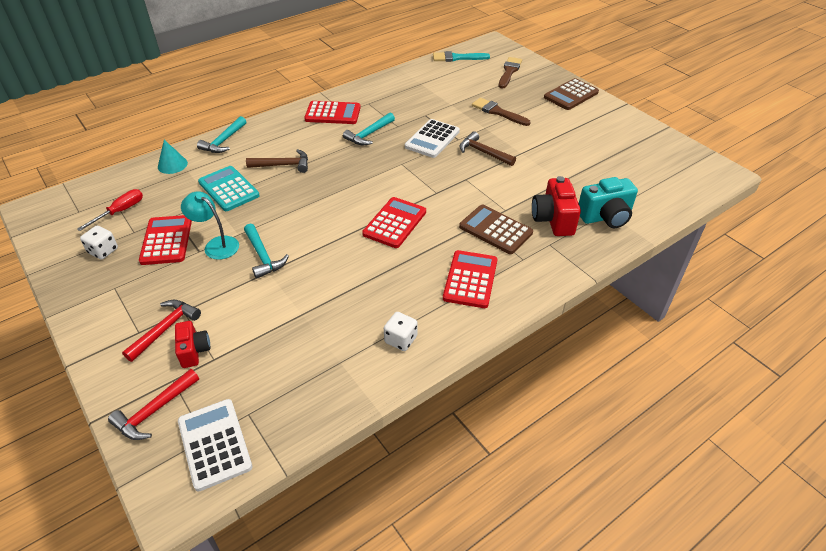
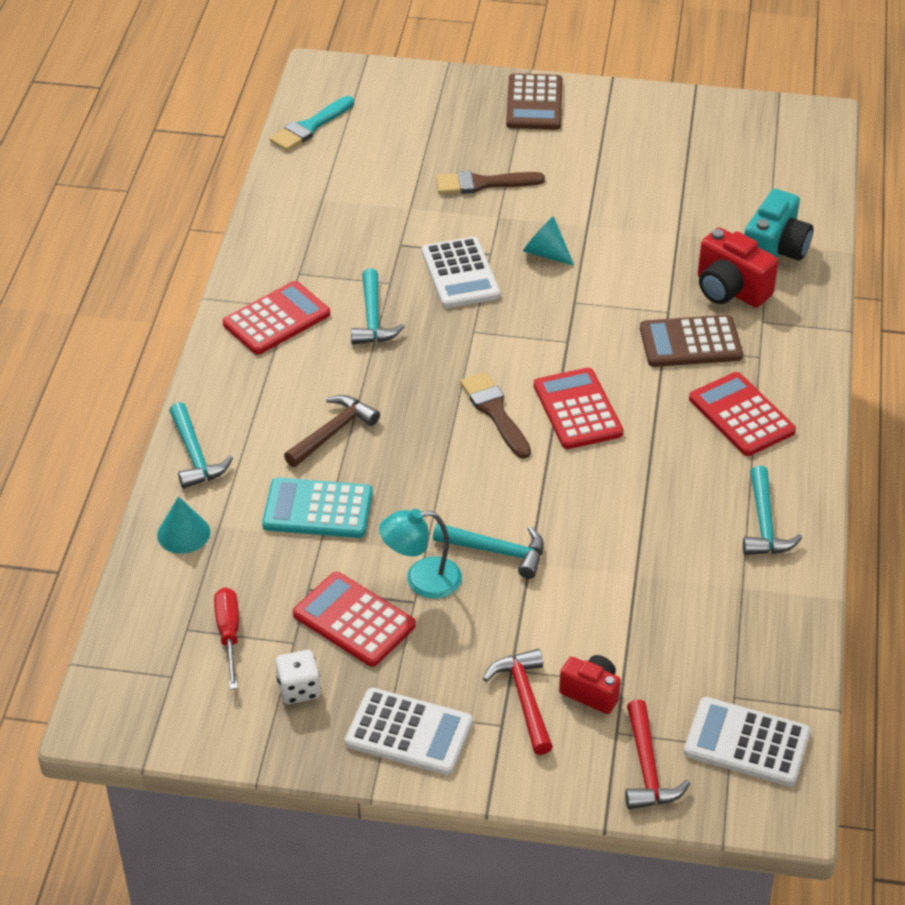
camera: 45 degrees left, 0 degrees up
(104, 303) = (409, 733): none -> white calculator
(400, 339) = (764, 523): white dice -> turquoise hammer
(483, 152) = (546, 253): brown hammer -> turquoise cone
(509, 71) = (411, 110): brown brush -> brown brush (494, 412)

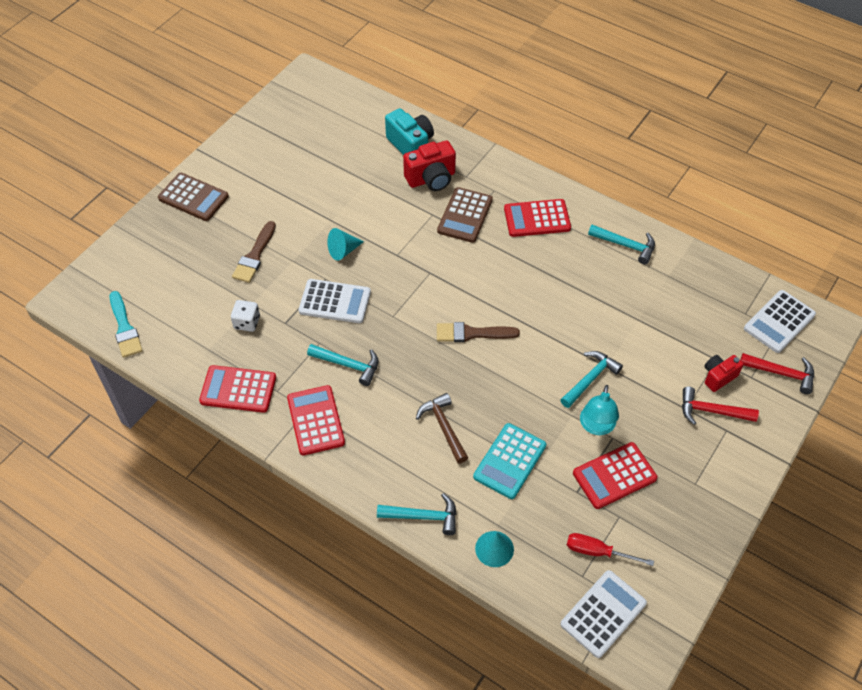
camera: 65 degrees left, 10 degrees up
(299, 689) = (659, 527): white dice -> white dice (247, 322)
(409, 733) = (716, 480): white calculator -> white calculator (603, 614)
(578, 409) = (492, 291): red calculator -> red calculator (238, 389)

